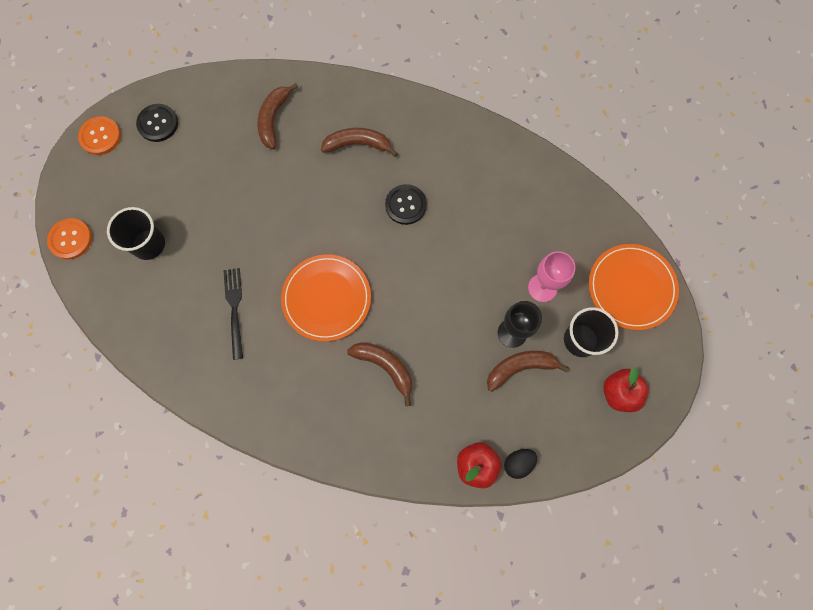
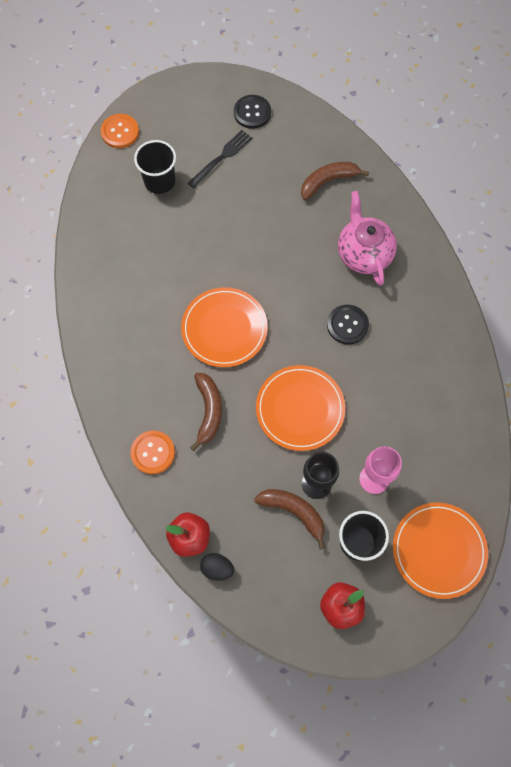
camera: 50 degrees right, 5 degrees down
(100, 136) = (209, 87): orange button -> orange button (153, 452)
(234, 309) = (162, 274): black fork -> black fork (222, 157)
(358, 144) = (363, 253): brown banana -> pink teapot
(442, 296) = (300, 409): none -> orange plate

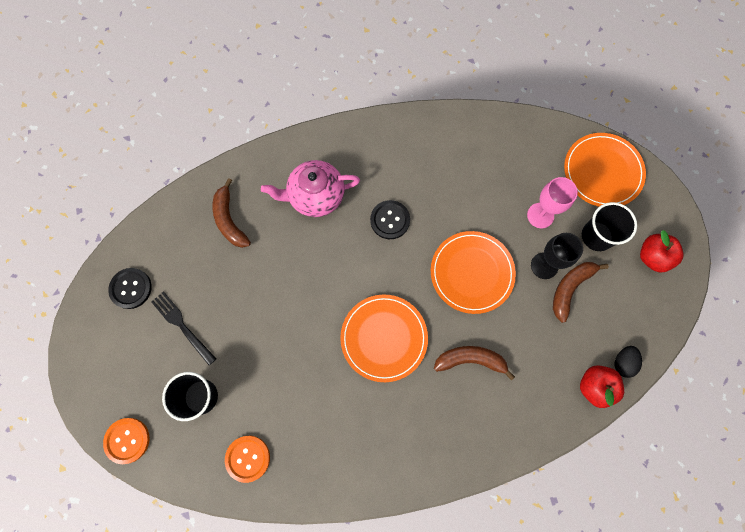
camera: 85 degrees left, 5 degrees up
(153, 452) = (511, 419): orange button -> orange button (248, 458)

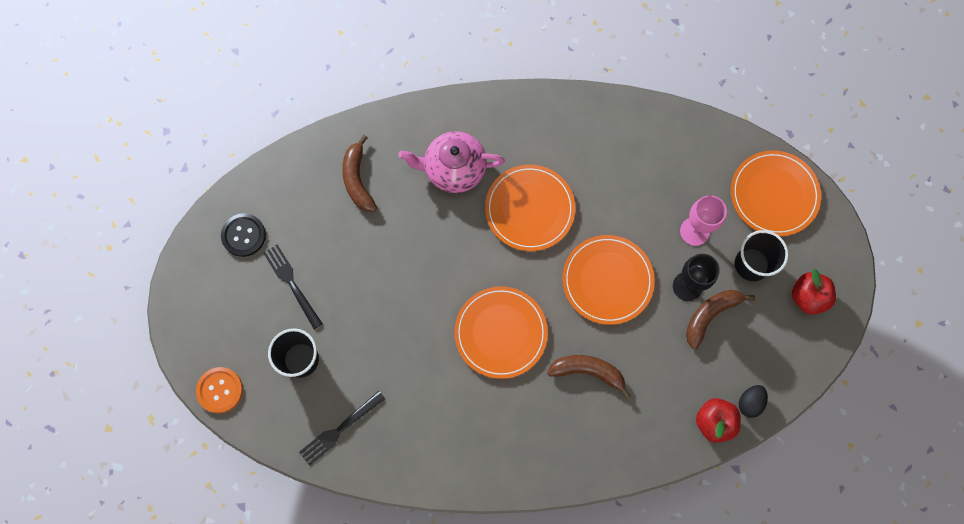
camera: 10 degrees right, 0 degrees up
(248, 458) = (339, 430): orange button -> black fork
(390, 220) = (529, 209): black button -> orange plate

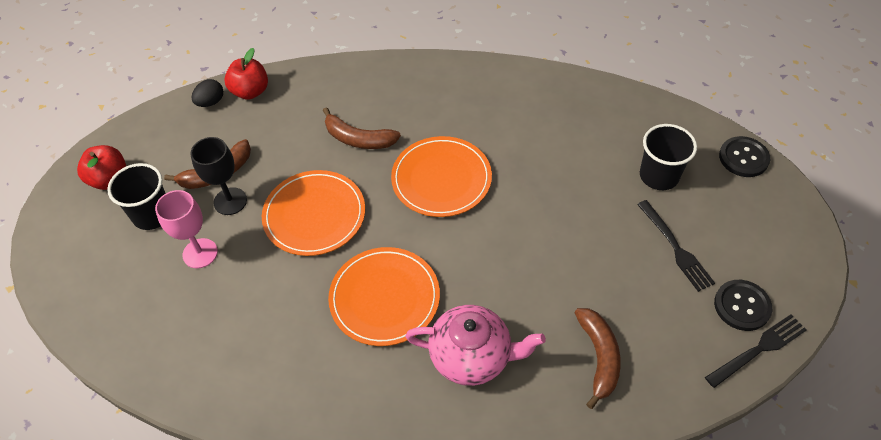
camera: 170 degrees left, 20 degrees down
(220, 390) = (743, 158): orange button -> black button
(339, 430) = (614, 116): black fork -> black fork (758, 349)
(774, 194) = (91, 282): orange plate -> none

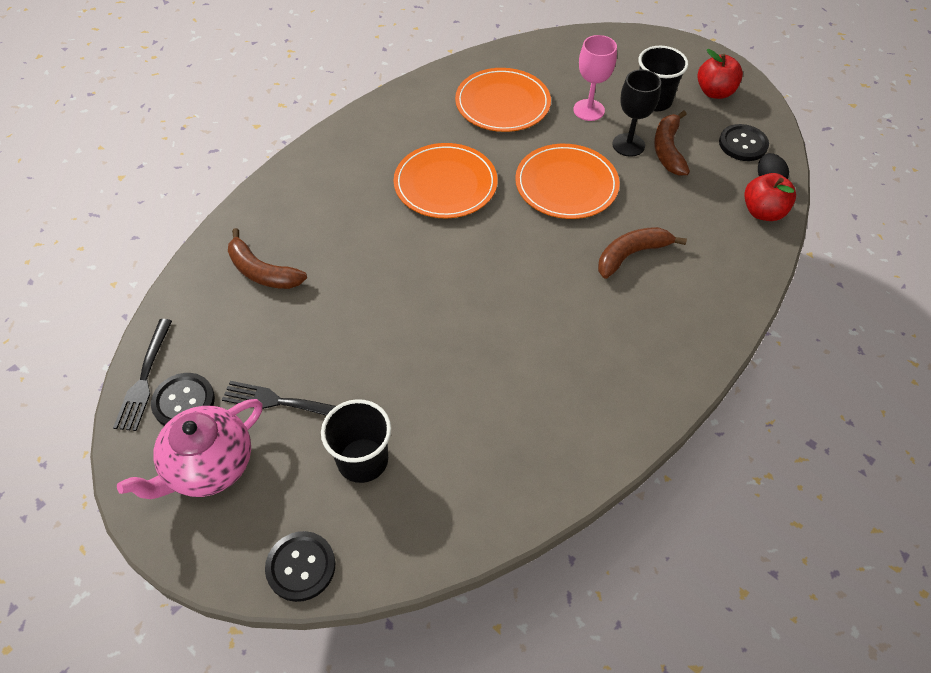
camera: 125 degrees right, 0 degrees up
(174, 133) = (743, 144): none -> black button
(441, 179) = (527, 284): orange plate -> orange plate (502, 103)
(472, 356) = (347, 203): pink teapot -> pink teapot (208, 466)

